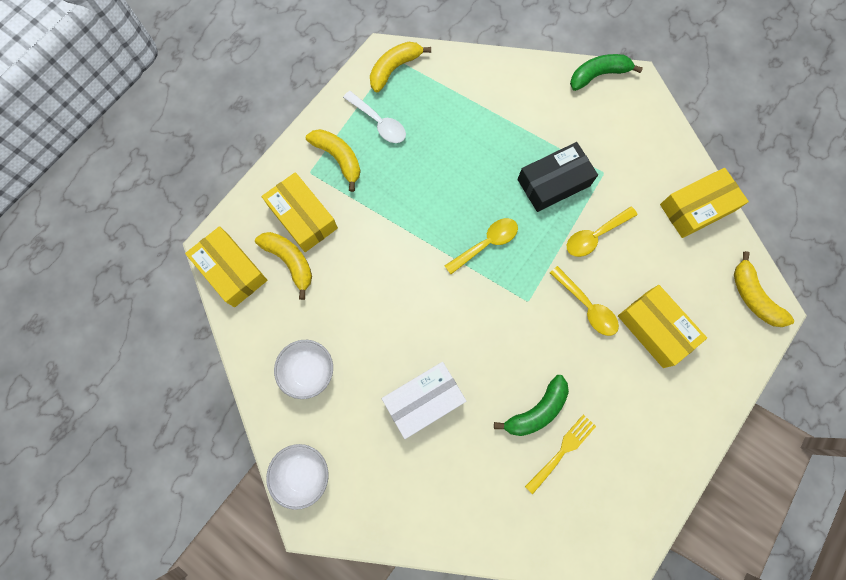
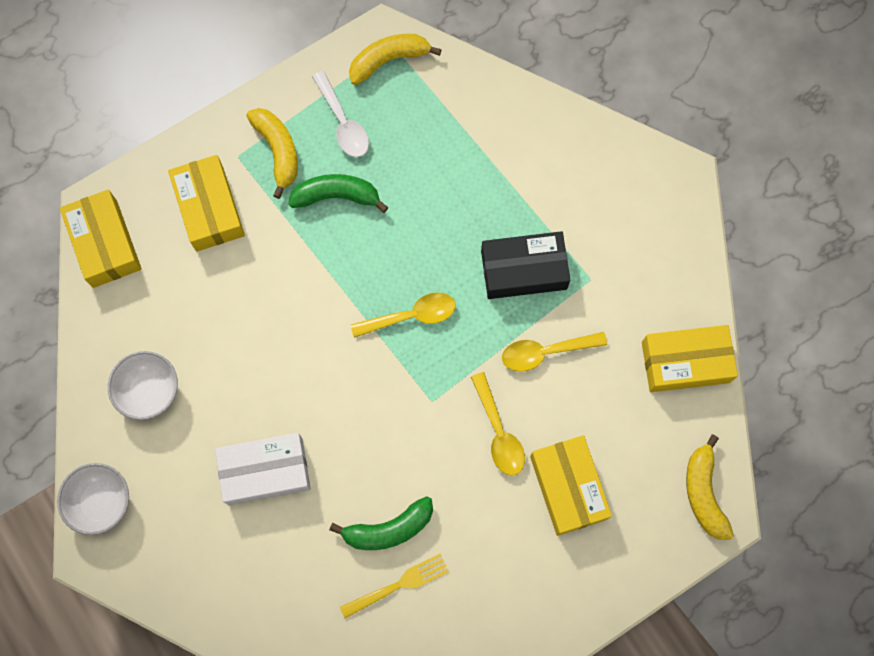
camera: 20 degrees right, 0 degrees up
(290, 261) = (175, 256): yellow banana -> none
(598, 75) = (638, 153): green banana -> green banana (336, 196)

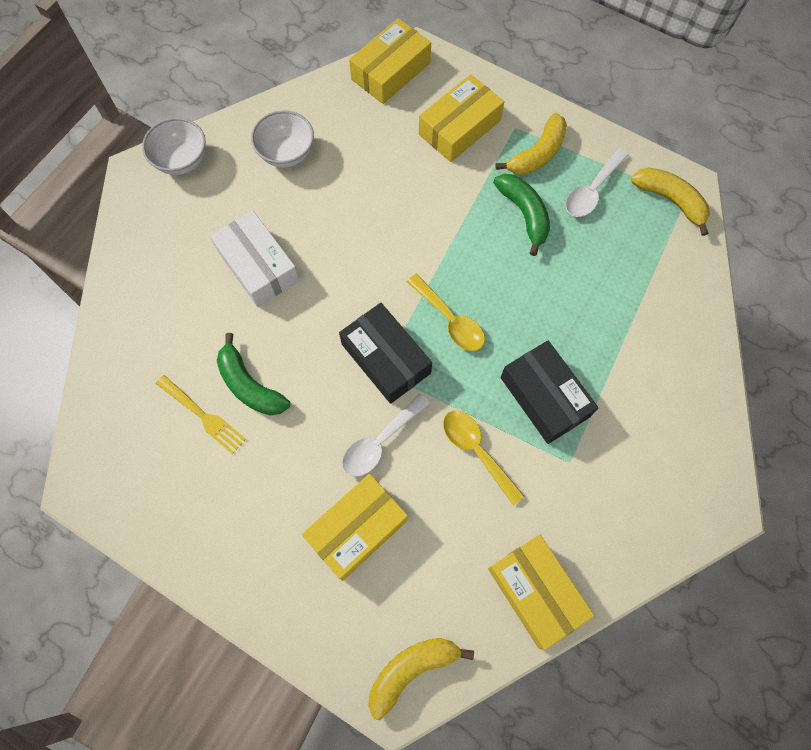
camera: 65 degrees right, 5 degrees down
(421, 391) = (386, 358): none -> black box
(499, 432) = (380, 442): yellow spoon -> white spoon

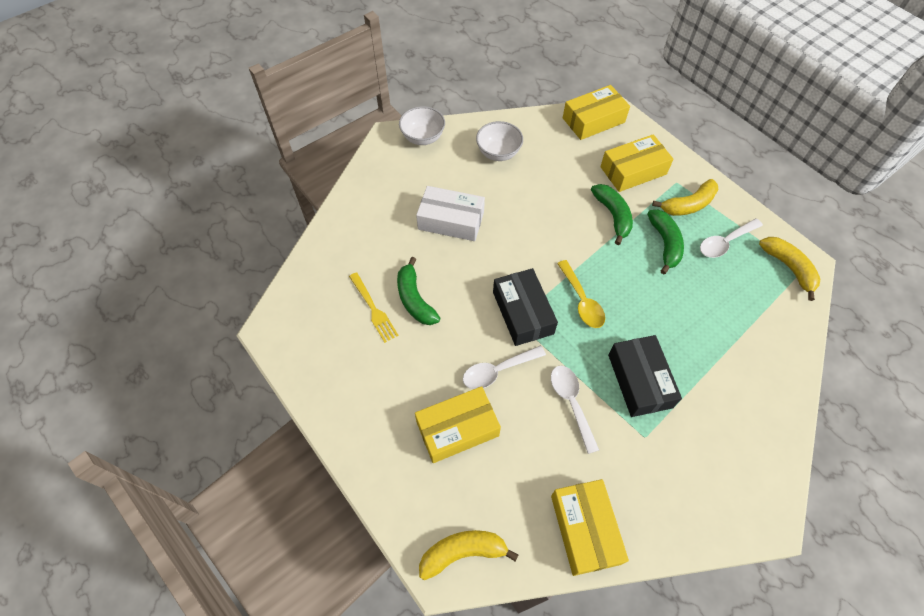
camera: 20 degrees right, 10 degrees down
(258, 265) = (451, 220): white box -> white box turned 60 degrees counterclockwise
(453, 196) = (613, 215): none -> green banana
(476, 451) = (571, 403): yellow spoon -> white spoon

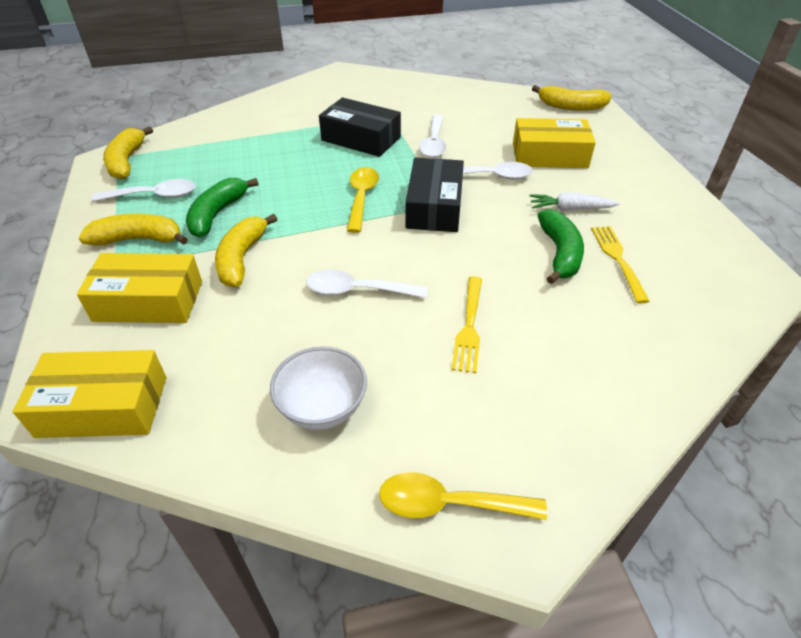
camera: 155 degrees left, 15 degrees down
(418, 353) = (571, 209): none -> white carrot
(423, 138) = (449, 504): white bowl -> yellow spoon
(451, 220) = (469, 326): white box -> yellow fork
(527, 219) = (357, 290): none -> white spoon
(585, 529) = (472, 95): yellow box -> none
(613, 215) = (241, 258): green banana -> yellow banana
(639, 381) = (361, 139): black box -> black box turned 75 degrees counterclockwise

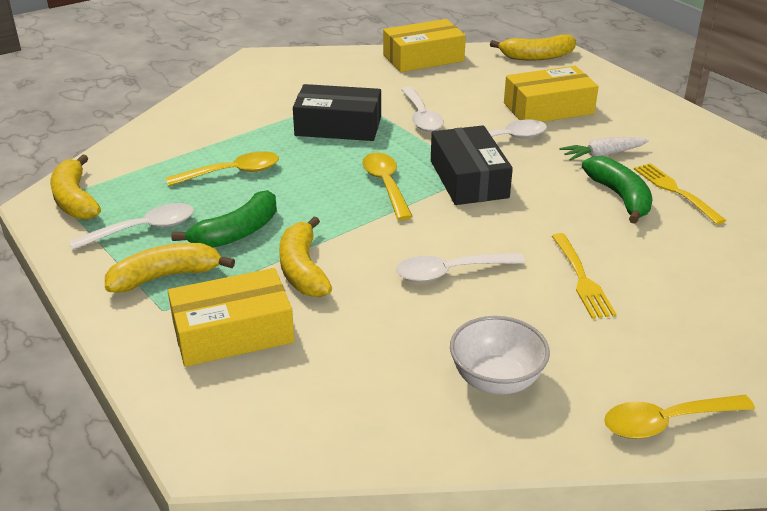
camera: 20 degrees left, 10 degrees down
(103, 406) = (270, 438): yellow box -> yellow box (423, 58)
(217, 214) = (237, 233): green banana -> green banana turned 135 degrees counterclockwise
(252, 162) = (232, 173): none -> yellow spoon

